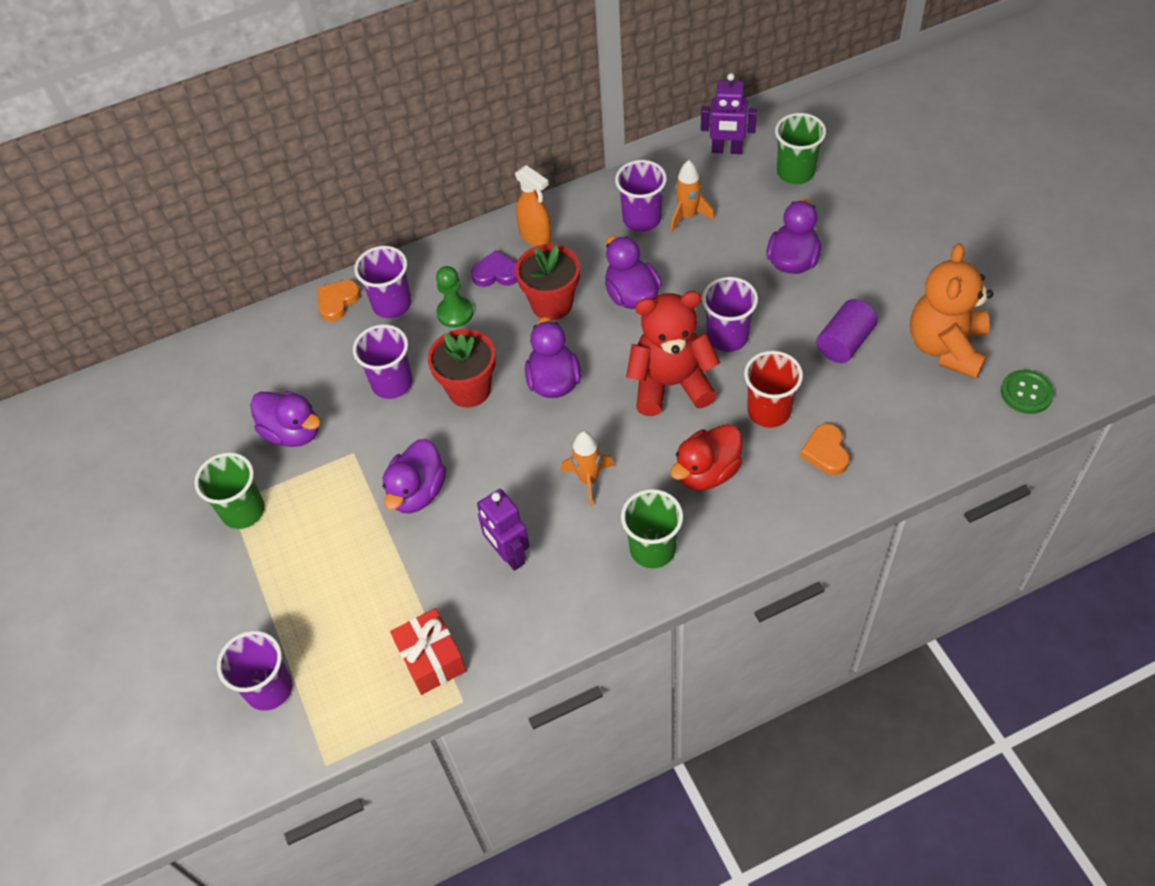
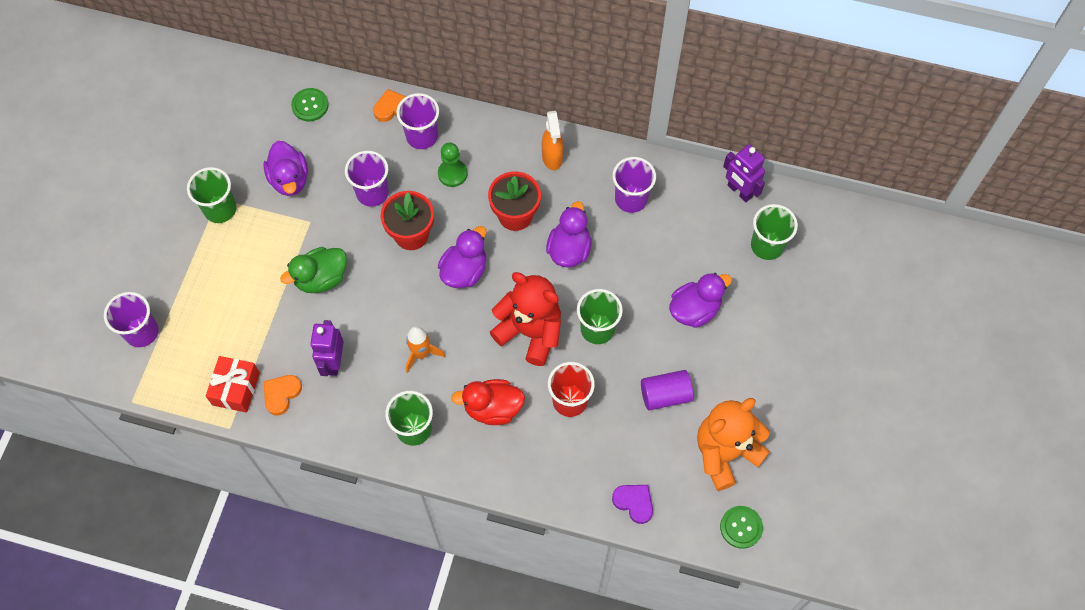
camera: 35 degrees right, 10 degrees up
(248, 356) = (310, 105): none -> green button
(417, 492) = (321, 278): purple duck -> green duck
(496, 273) = (503, 165): purple heart -> purple heart (634, 503)
(687, 216) = (662, 221): orange rocket -> none
(727, 337) = (597, 329): purple cup -> green cup
(826, 452) = (575, 457): orange heart -> orange heart (281, 394)

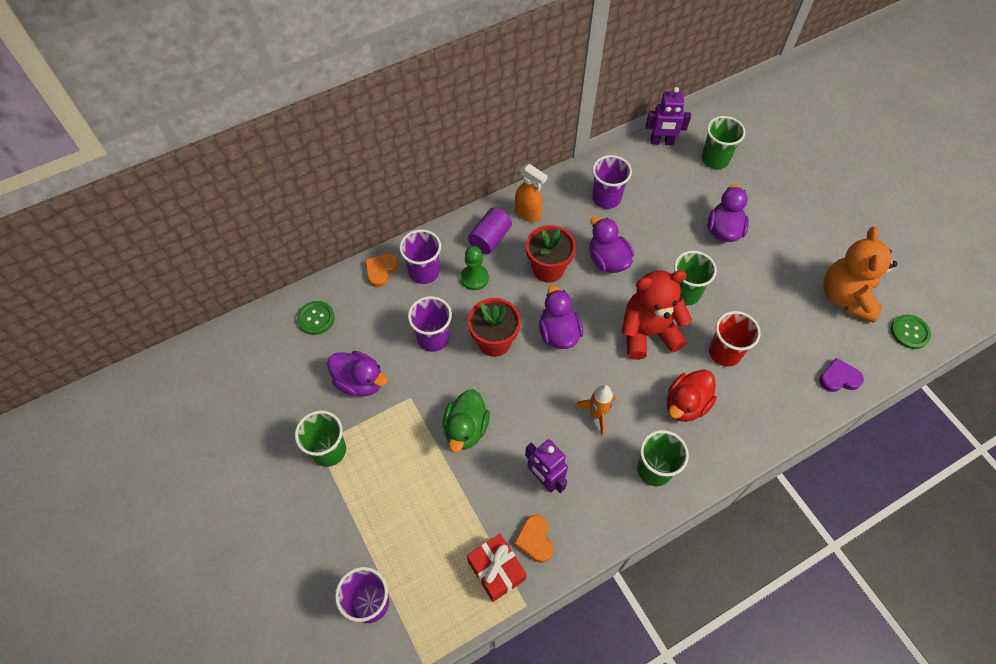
camera: 45 degrees left, 5 degrees down
(665, 395) = (772, 295): purple cylinder -> purple cylinder (490, 238)

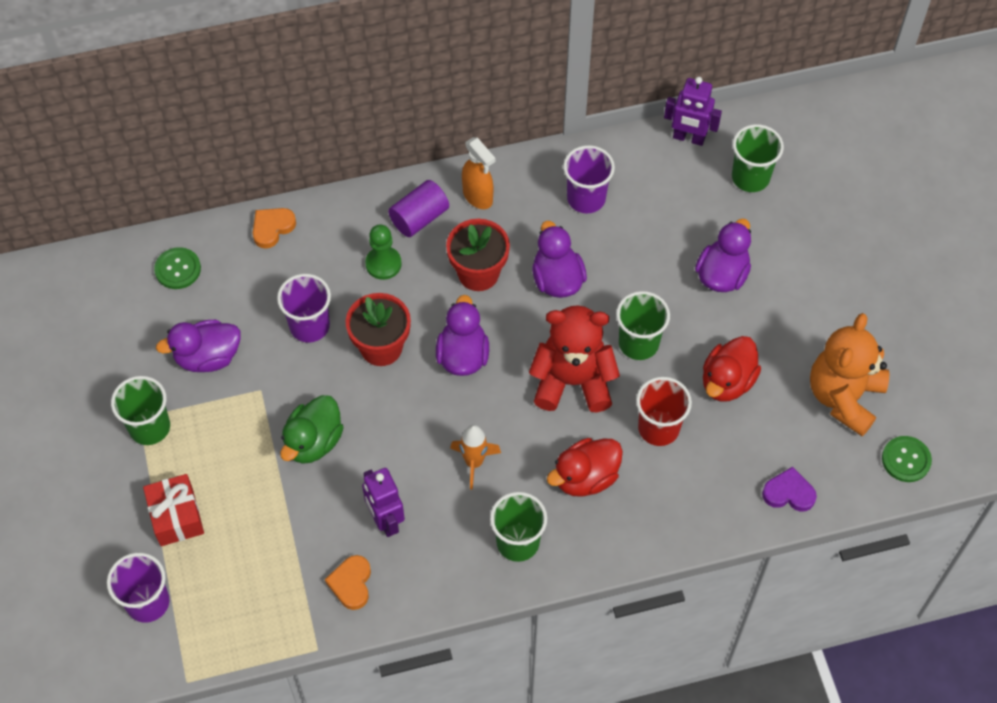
camera: 15 degrees right, 0 degrees up
(360, 382) = (208, 357): purple duck -> purple duck turned 120 degrees clockwise
(424, 272) = (324, 242): purple cup -> none
(496, 570) = (296, 605): red gift -> red gift (176, 516)
(759, 306) = (727, 382): none -> red duck

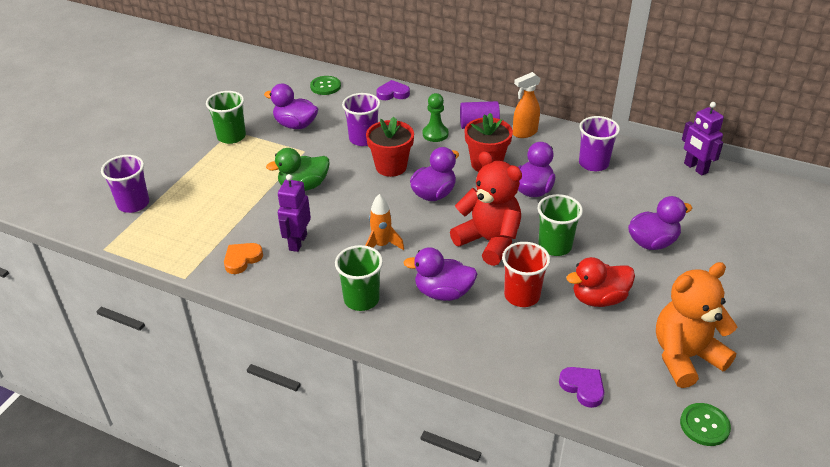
camera: 40 degrees right, 20 degrees down
(176, 516) = (195, 178): red gift -> none
(272, 228) = (393, 93): orange heart -> purple heart
(478, 197) = (524, 133): orange spray bottle -> orange spray bottle turned 60 degrees clockwise
(585, 477) = (443, 292): red duck -> purple duck
(750, 177) = (723, 206): green cup -> none

